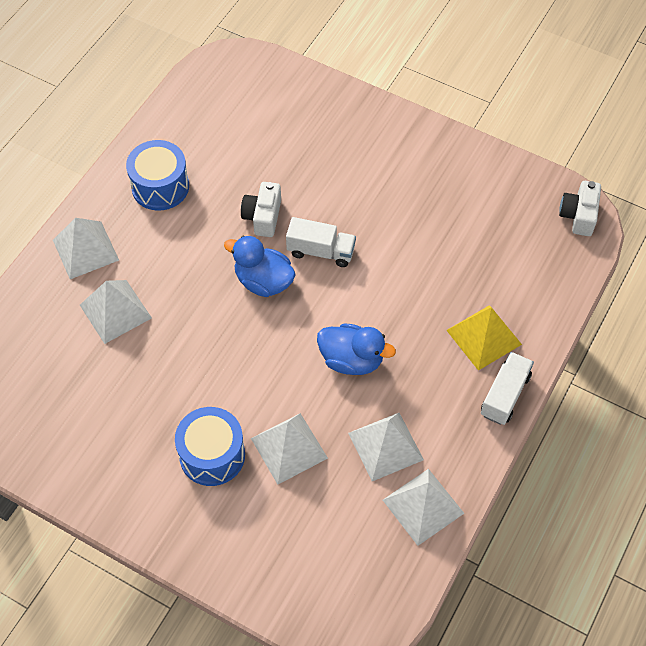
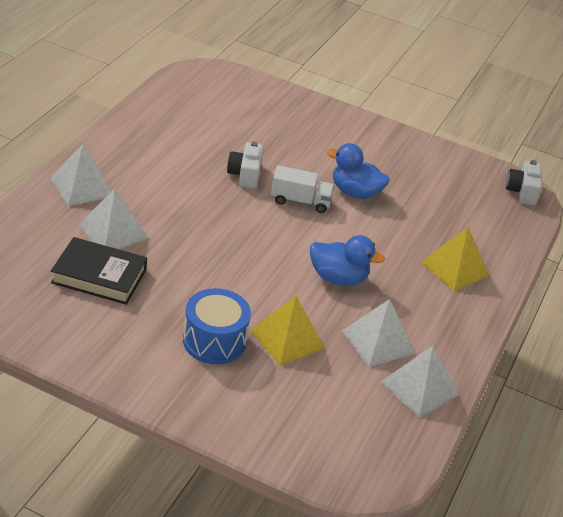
camera: 10 degrees left, 20 degrees down
(98, 375) = (99, 276): none -> black book
(160, 186) = (149, 148): blue drum -> none
(263, 281) = (250, 219): blue duck -> blue duck (355, 192)
(289, 448) = (287, 339): white pyramid -> yellow pyramid
(505, 395) = (480, 310): white truck -> none

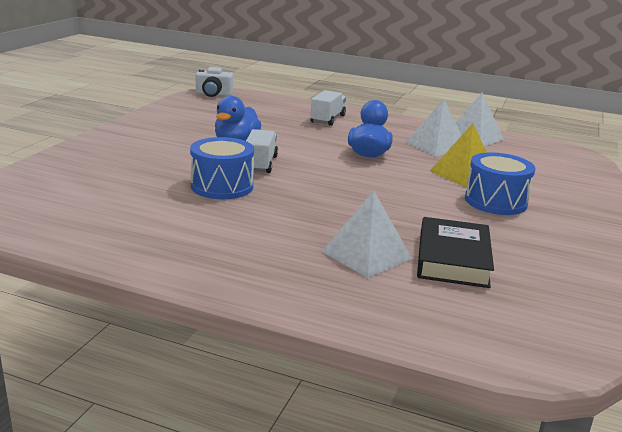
camera: 90 degrees left, 15 degrees down
(82, 187) = (283, 280): white pyramid -> none
(245, 175) = (222, 186): white camera -> blue drum
(454, 268) = (327, 119): yellow pyramid -> white truck

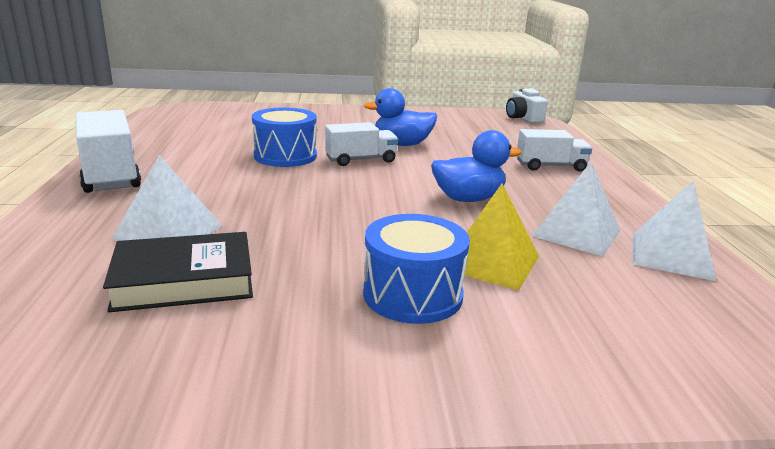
camera: 65 degrees right, 0 degrees up
(203, 266) = (110, 175): none -> white truck

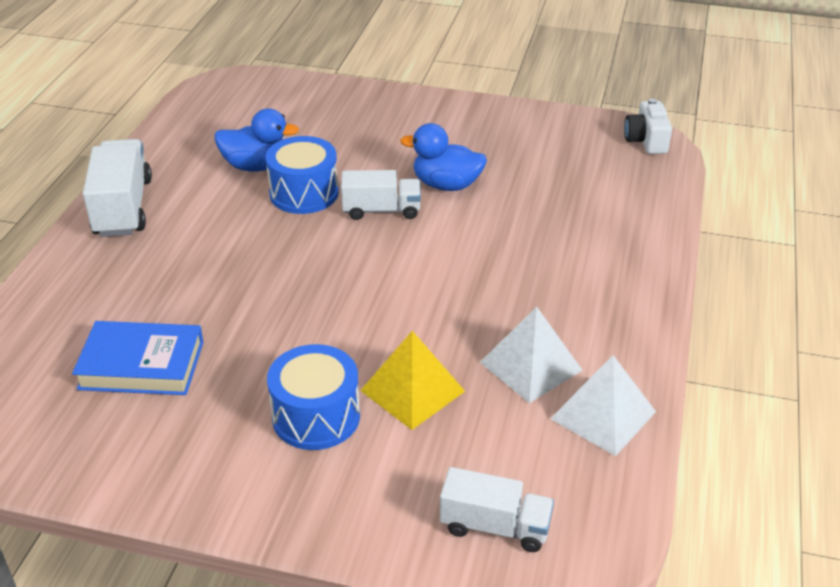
camera: 20 degrees right, 15 degrees up
(169, 232) = (149, 301): white pyramid -> none
(184, 280) = (141, 365): black book -> blue book
(468, 199) = (455, 295): blue duck -> blue duck (256, 166)
(550, 166) = (597, 250): white truck -> white truck (495, 526)

